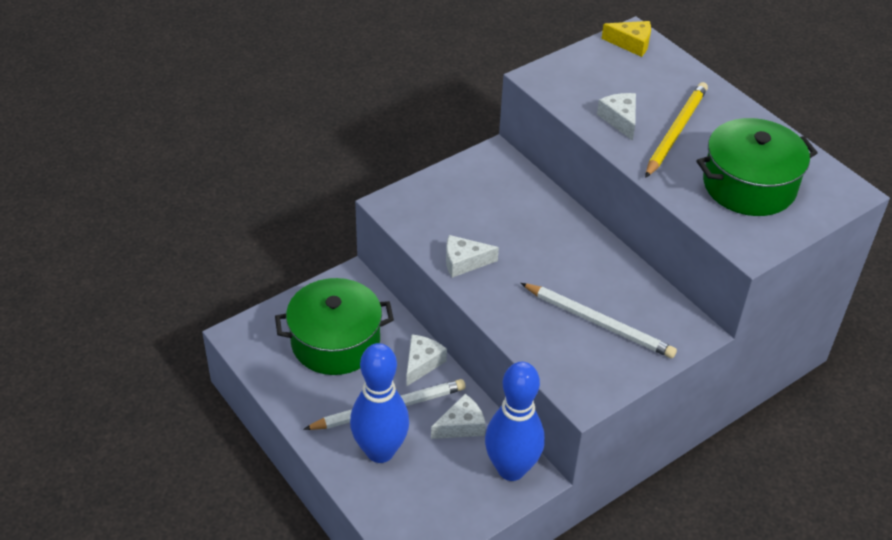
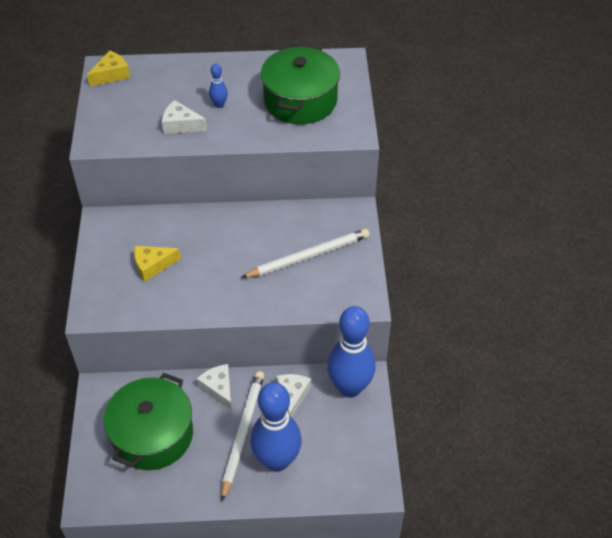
camera: 55 degrees left, 5 degrees up
(464, 262) = (190, 299): white cheese -> none
(478, 215) = (152, 265): none -> yellow cheese
(675, 131) = (219, 105): yellow pencil -> blue bowling pin

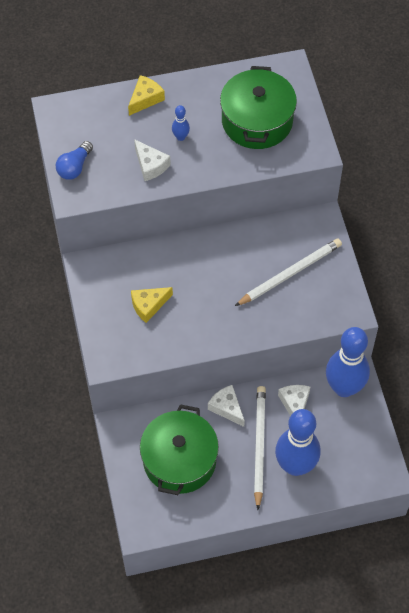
camera: 10 degrees left, 10 degrees up
(104, 117) = (74, 167): none -> blue light bulb
(112, 75) = (65, 117): yellow cheese -> yellow cheese (145, 99)
(181, 125) = (150, 165): white cheese -> white cheese turned 135 degrees counterclockwise

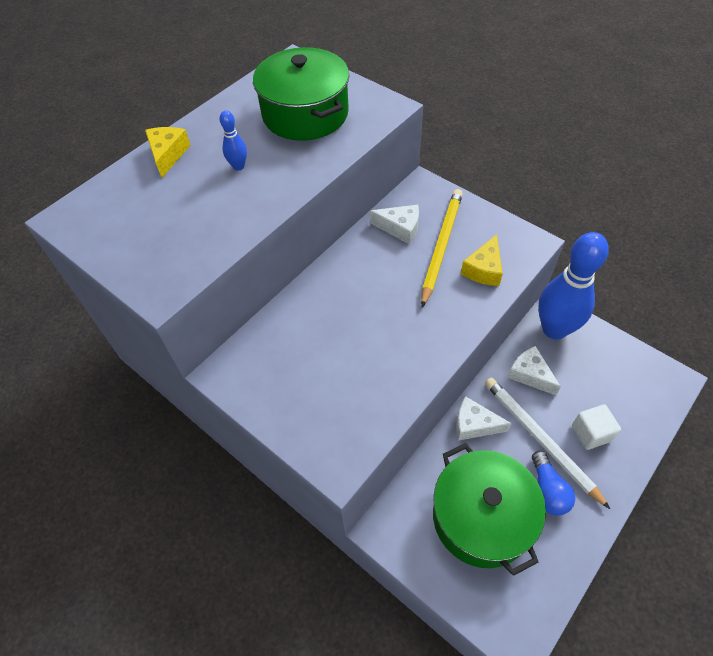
camera: 35 degrees left, 5 degrees down
(74, 167) = (136, 260): blue light bulb -> blue light bulb (547, 490)
(148, 305) = (331, 368): yellow cheese -> yellow cheese (483, 269)
(150, 165) = (228, 208): white cheese -> white cheese (400, 228)
(290, 273) = (441, 246): white pencil -> yellow pencil
(295, 465) = (591, 433): blue bowling pin -> white cube

